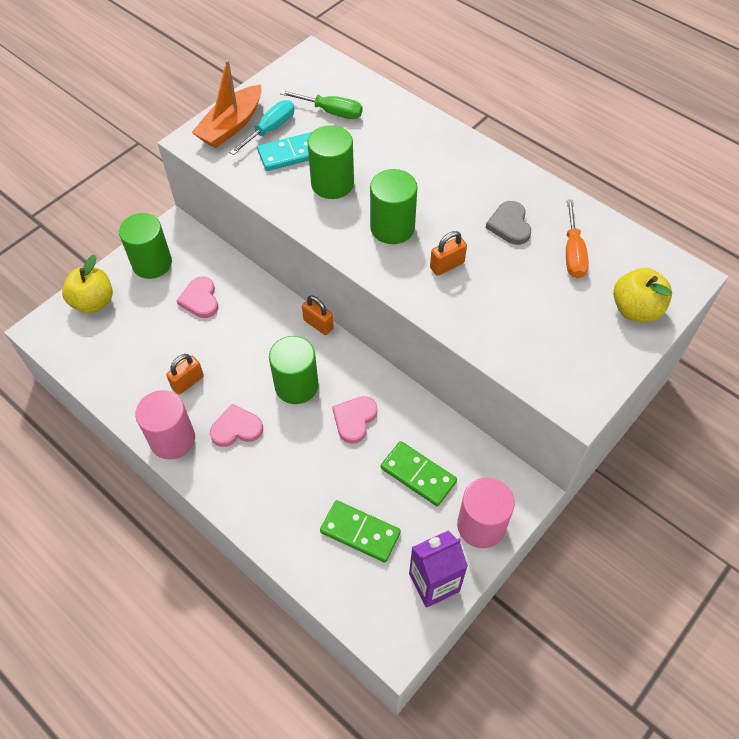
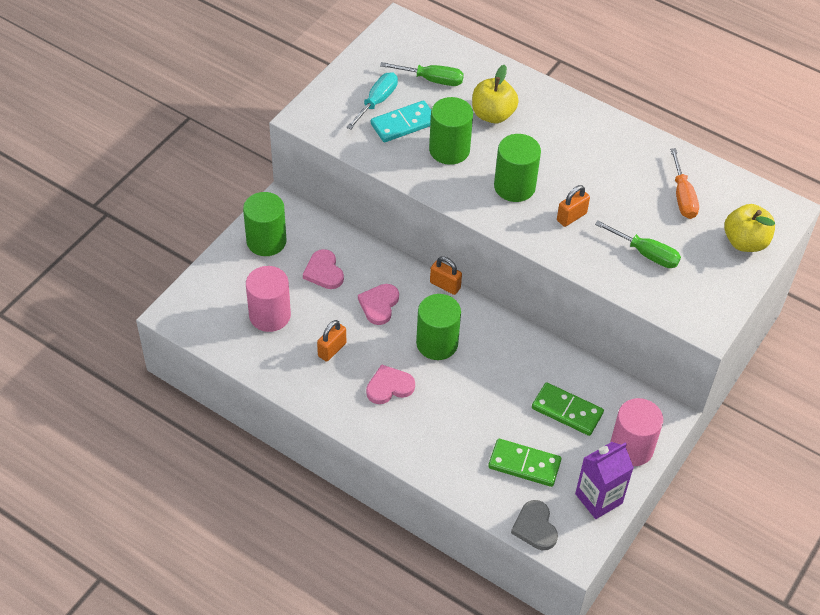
camera: 10 degrees left, 5 degrees down
(93, 302) = (218, 283): yellow apple -> yellow apple (493, 115)
(172, 439) = (331, 402): pink cylinder -> pink cylinder (270, 315)
(231, 126) = (337, 100): orange boat -> none
(354, 419) = (498, 368): pink heart -> pink heart (379, 305)
(509, 225) = (621, 176): grey heart -> grey heart (535, 527)
(521, 313) = (646, 254): none -> green screwdriver

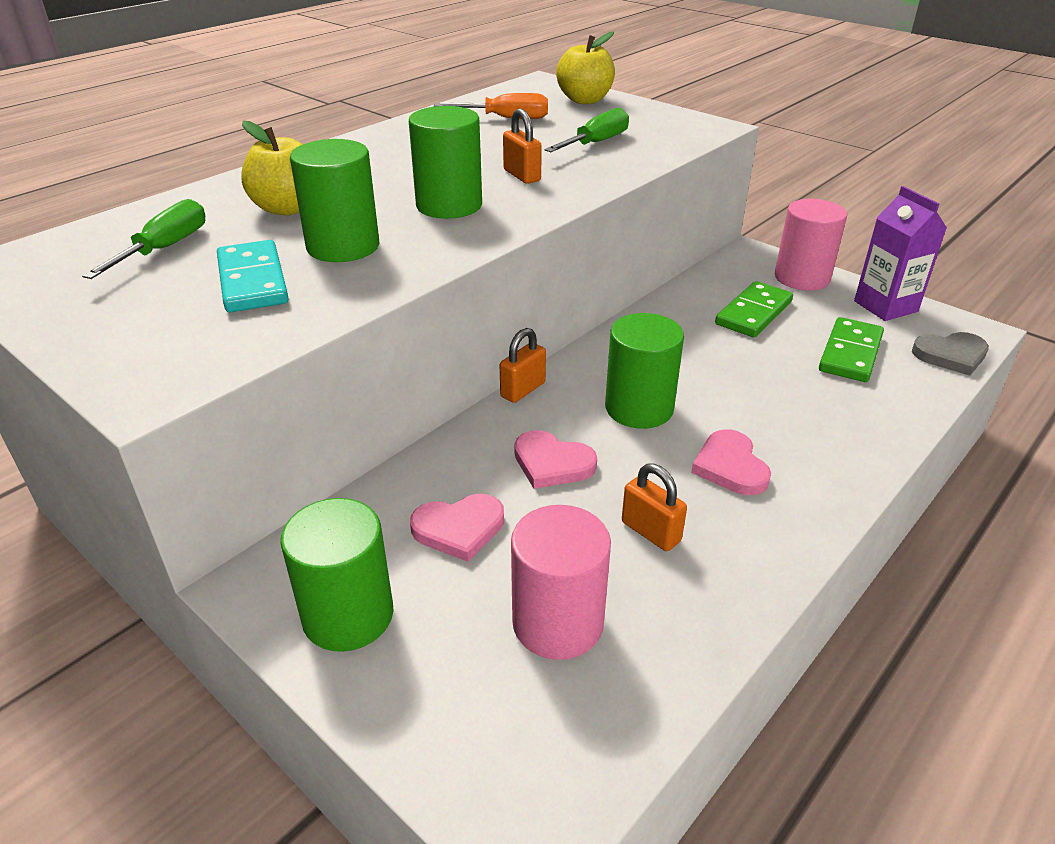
camera: 80 degrees left, 15 degrees down
(377, 102) = (173, 303): turquoise screwdriver -> none

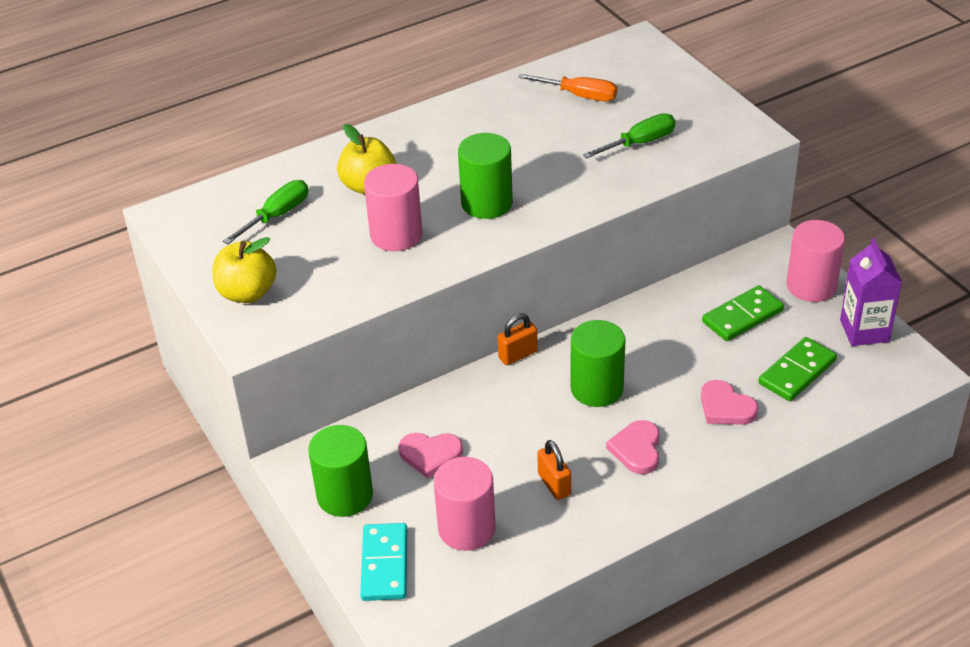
camera: 20 degrees right, 5 degrees up
(253, 281) = (328, 258): turquoise domino -> turquoise domino (385, 564)
(343, 246) = (396, 235): green cylinder -> pink cylinder
(522, 175) = (557, 176): orange padlock -> none
(552, 463) = (512, 420): pink heart -> pink heart (725, 407)
(585, 100) = (663, 77): yellow apple -> yellow apple (247, 293)
(951, 355) = (881, 390): grey heart -> none

